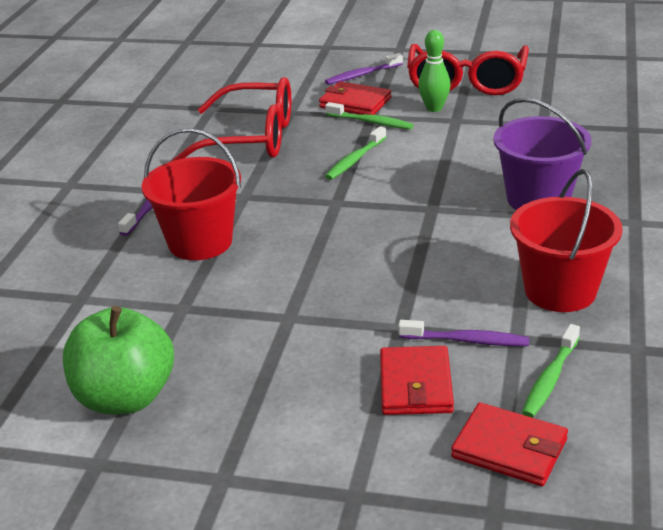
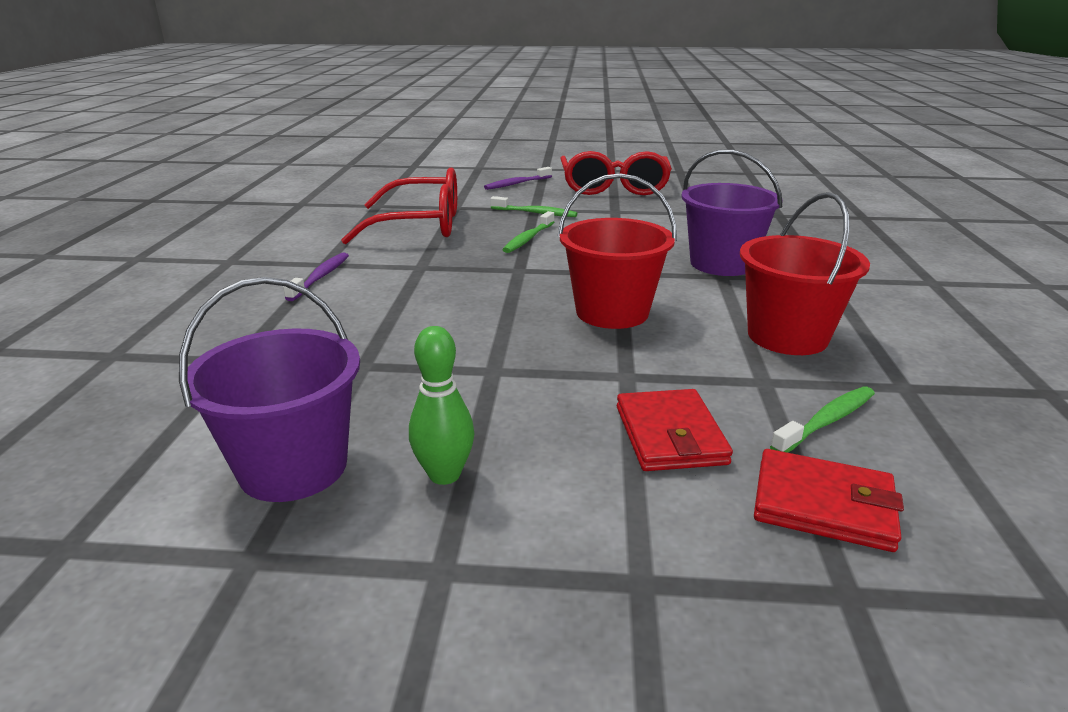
camera: 10 degrees left, 5 degrees down
(125, 397) = (293, 467): green apple -> purple bucket
(200, 242) = (378, 305): red bucket -> red bucket (612, 312)
(355, 103) = (516, 201): red wallet -> none
(434, 108) = (591, 204): green bowling pin -> green bowling pin (444, 474)
(467, 341) = (710, 386): purple toothbrush -> none
(550, 379) = (826, 421): green toothbrush -> green toothbrush turned 150 degrees counterclockwise

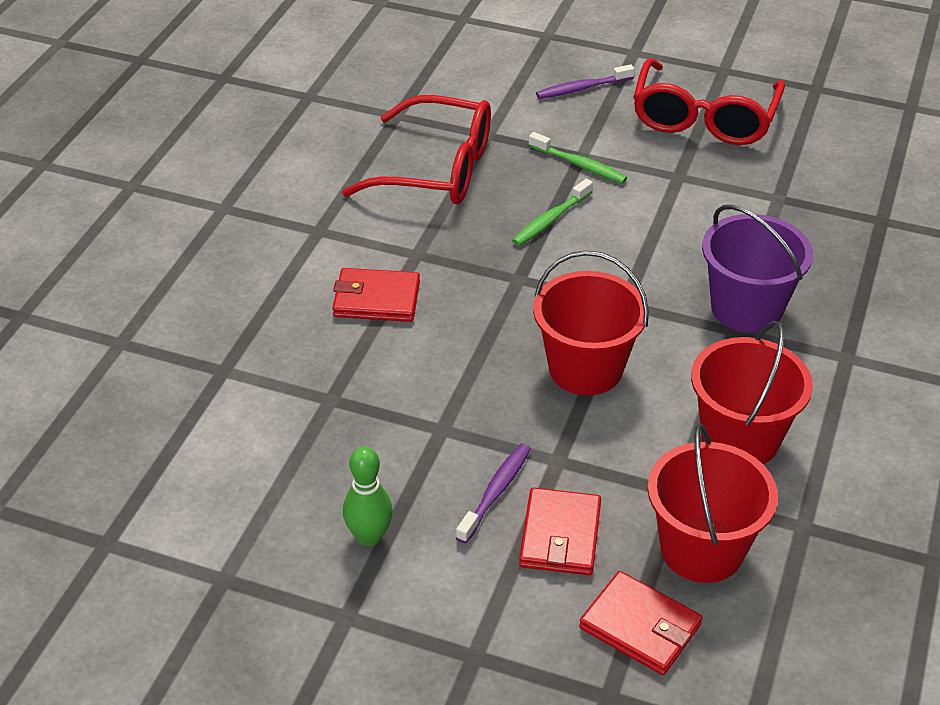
camera: 15 degrees right, 15 degrees up
(293, 467) = (259, 505): purple bucket -> none
(321, 277) = (312, 255): purple toothbrush -> purple toothbrush (495, 492)
(391, 295) = (376, 299): none -> red wallet
(826, 421) = (701, 549): green toothbrush -> red bucket

